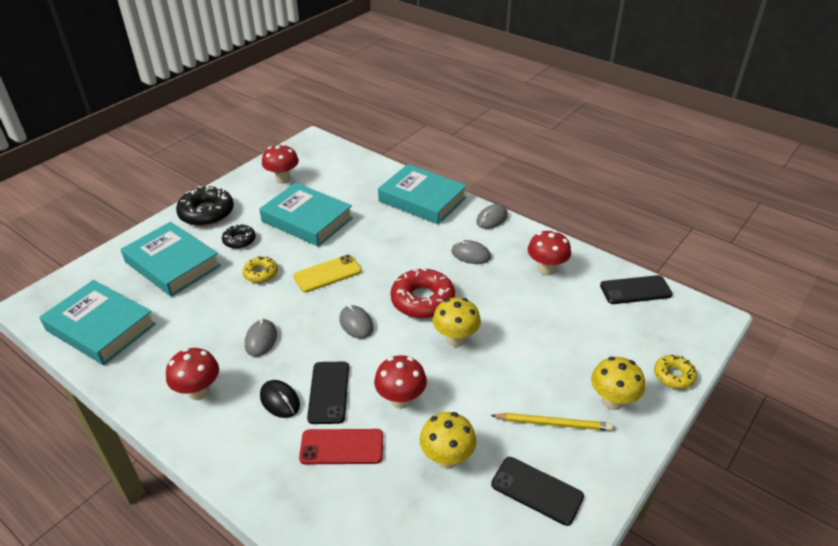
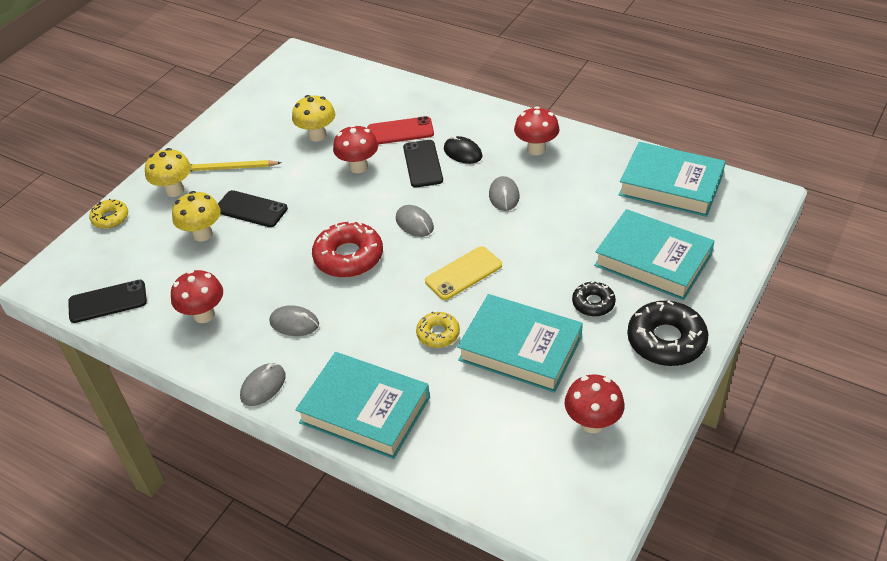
camera: 175 degrees right, 5 degrees up
(261, 273) = (541, 263): yellow donut -> yellow donut (438, 334)
(455, 339) = (312, 222): yellow mushroom -> yellow mushroom (203, 234)
(537, 490) = (251, 127): black phone -> black phone (251, 209)

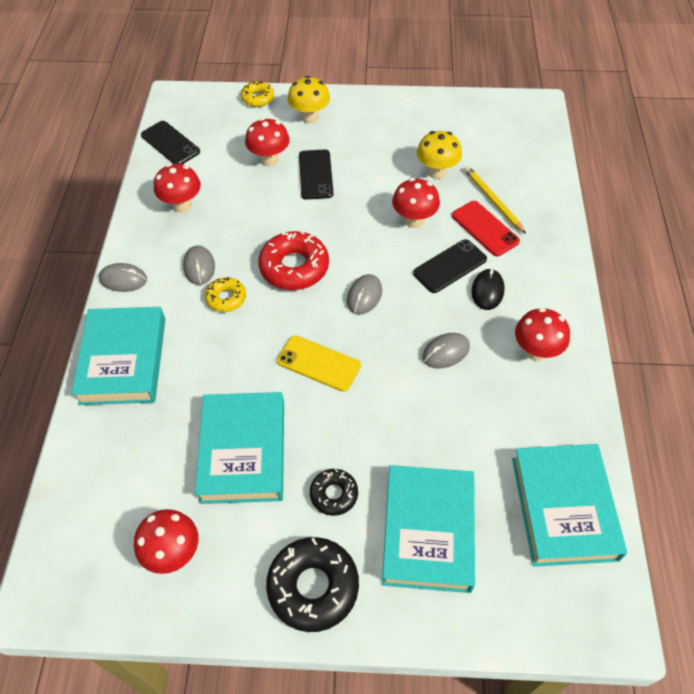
camera: 60 degrees right, 10 degrees up
(203, 234) = (269, 160): yellow mushroom -> red mushroom
(230, 168) = (357, 137): yellow pencil -> yellow pencil (492, 200)
(438, 334) = (232, 376): yellow donut -> yellow donut (226, 298)

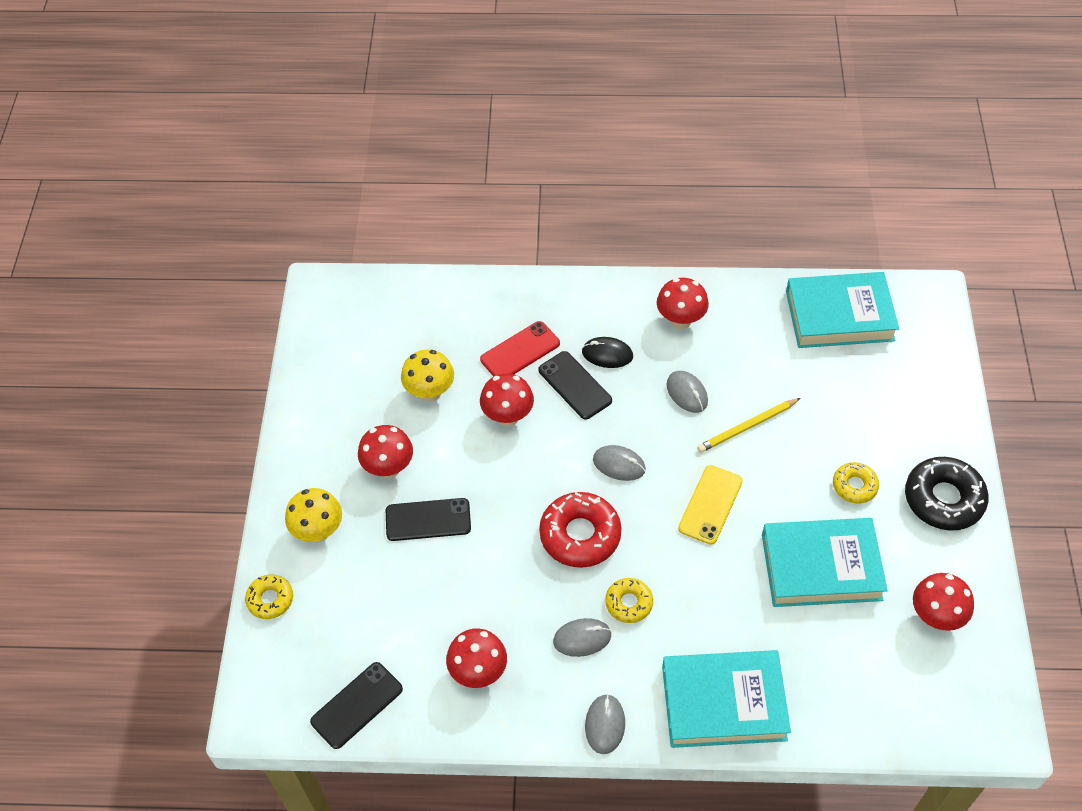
camera: 90 degrees left, 0 degrees up
(269, 160) = (398, 575): red mushroom -> red mushroom (389, 468)
(334, 494) = (854, 486): black donut -> yellow donut
(428, 531) = (877, 413): turquoise book -> none
(492, 200) = (477, 342): yellow pencil -> yellow pencil (747, 427)

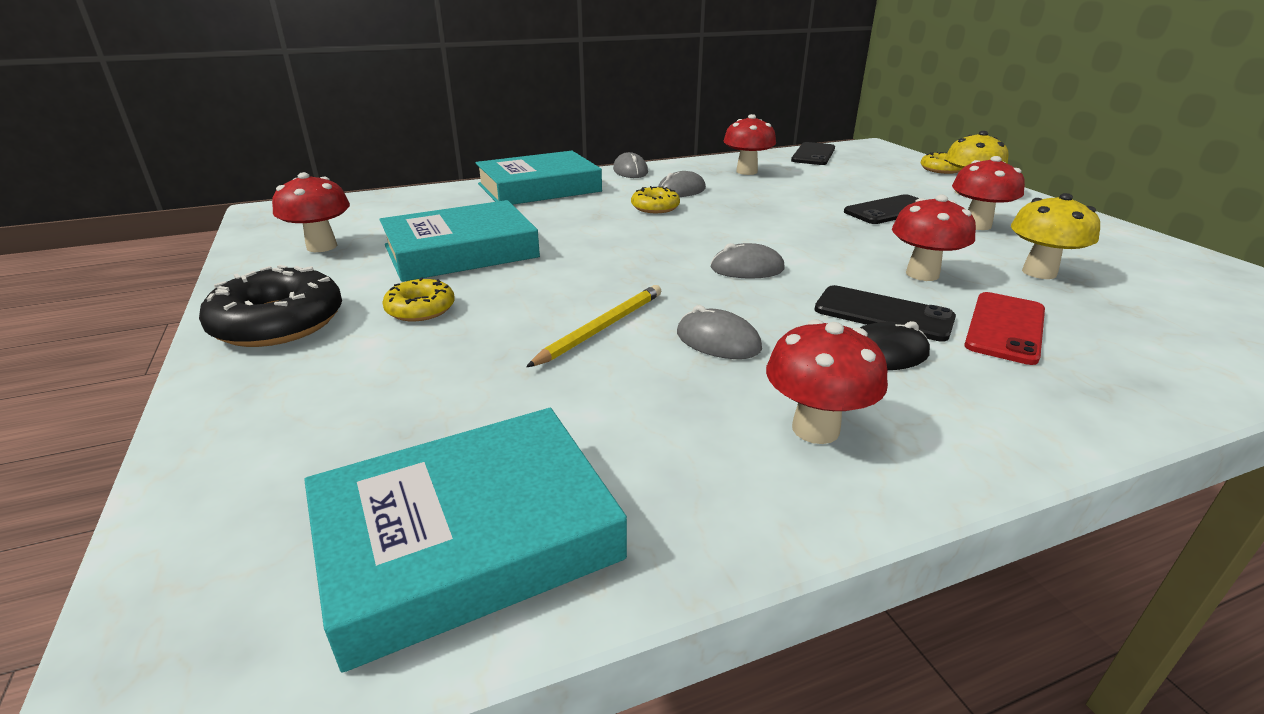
camera: 155 degrees right, 25 degrees down
(580, 535) = (738, 226): red donut -> none
(710, 505) = (613, 264): yellow phone -> none

